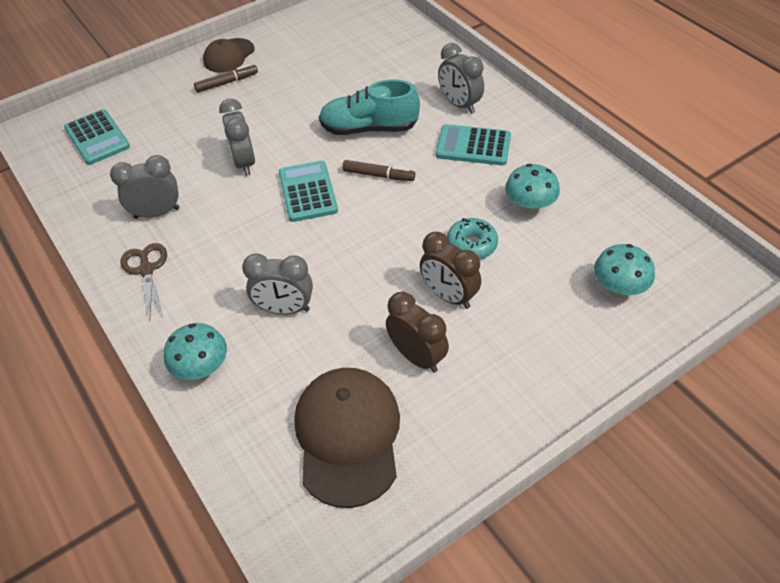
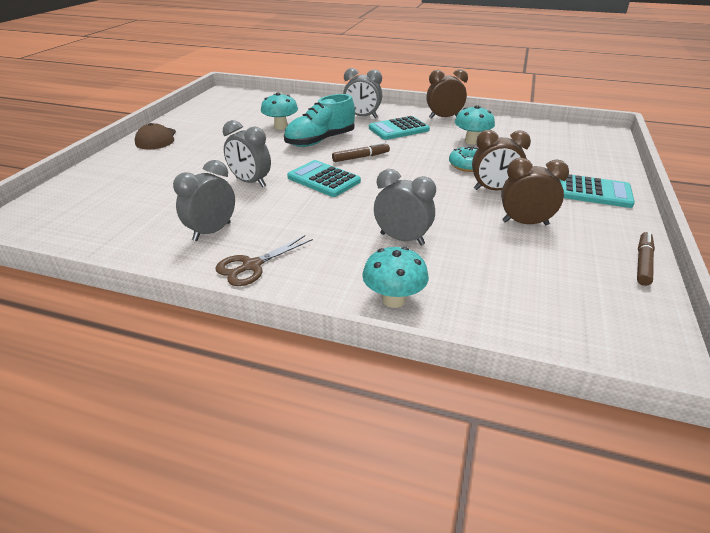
camera: 40 degrees left, 15 degrees down
(97, 138) = (85, 211): turquoise calculator -> turquoise calculator (594, 192)
(146, 270) = (252, 266): brown scissors -> brown scissors turned 75 degrees counterclockwise
(227, 83) = (174, 151): brown marker -> brown marker (643, 263)
(284, 309) = (402, 239): grey clock -> grey clock turned 120 degrees counterclockwise
(348, 436) = (555, 280): brown cap -> none
(553, 148) = (444, 117): none -> brown clock
(618, 289) = (570, 154): turquoise mushroom -> turquoise mushroom (281, 127)

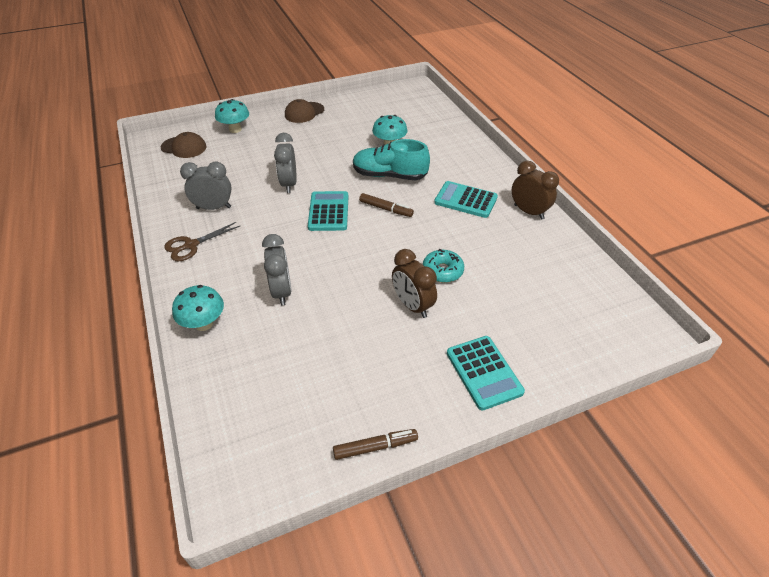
camera: 50 degrees right, 10 degrees up
(66, 213) = (184, 147): none -> brown cap
(252, 266) = (191, 245): brown scissors -> brown scissors turned 45 degrees counterclockwise
(362, 117) = (464, 170): grey clock -> none
(471, 141) = (497, 251): turquoise mushroom -> turquoise mushroom (235, 129)
(525, 223) = (372, 347): brown clock -> none

